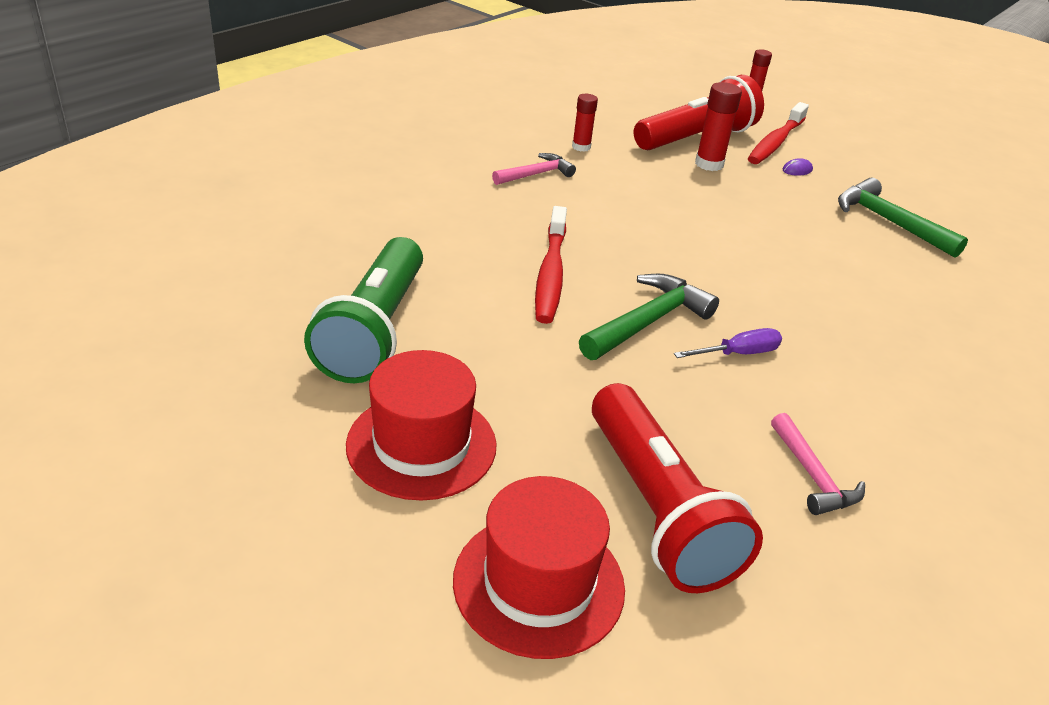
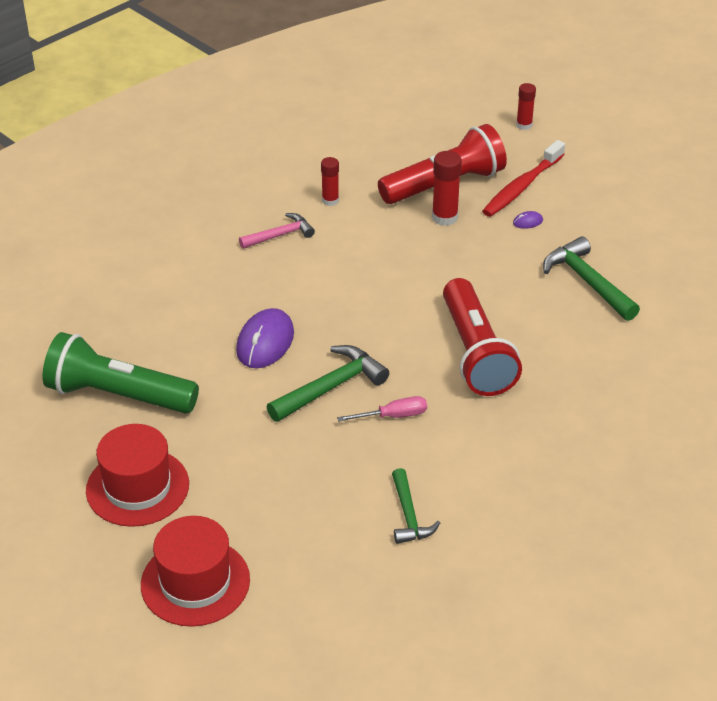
camera: 10 degrees right, 5 degrees up
(374, 330) = (118, 395): green flashlight -> green flashlight turned 90 degrees clockwise
(550, 274) = (265, 342): red toothbrush -> purple mouse
(657, 508) = (288, 536): red flashlight -> red flashlight (475, 353)
(738, 353) = (393, 416): purple screwdriver -> pink screwdriver
(812, 476) = (408, 515): pink hammer -> green hammer

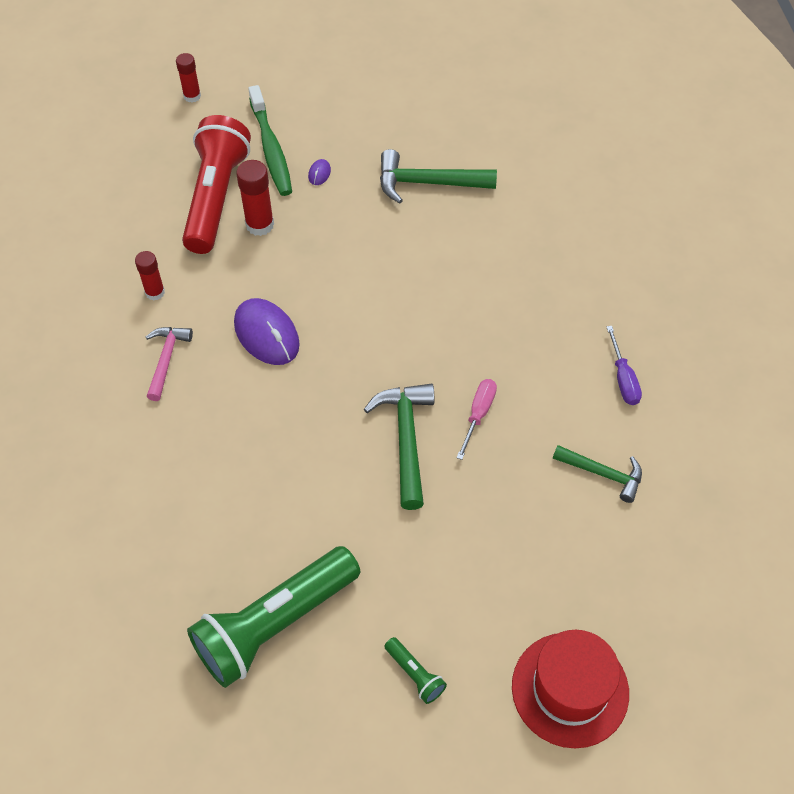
camera: 55 degrees left, 15 degrees up
(137, 487) = (415, 674): red hat -> green flashlight
(265, 342) = (304, 457): purple mouse -> purple mouse (267, 334)
(475, 353) = (449, 310): red flashlight -> none
(516, 486) = (623, 378): none -> purple screwdriver
(522, 186) = (271, 148): red toothbrush -> green toothbrush

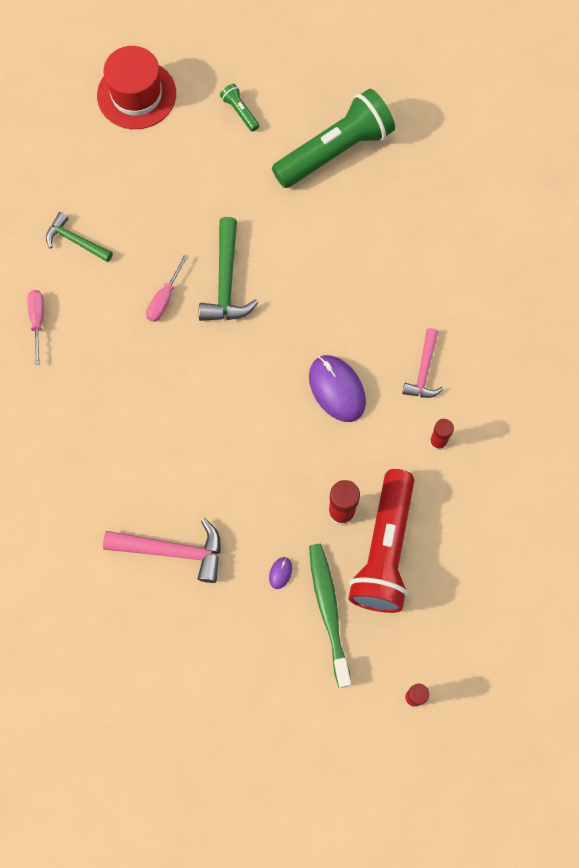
camera: 175 degrees left, 15 degrees up
(428, 183) = (173, 551): green hammer -> pink hammer
(623, 378) = (37, 321): purple screwdriver -> pink screwdriver

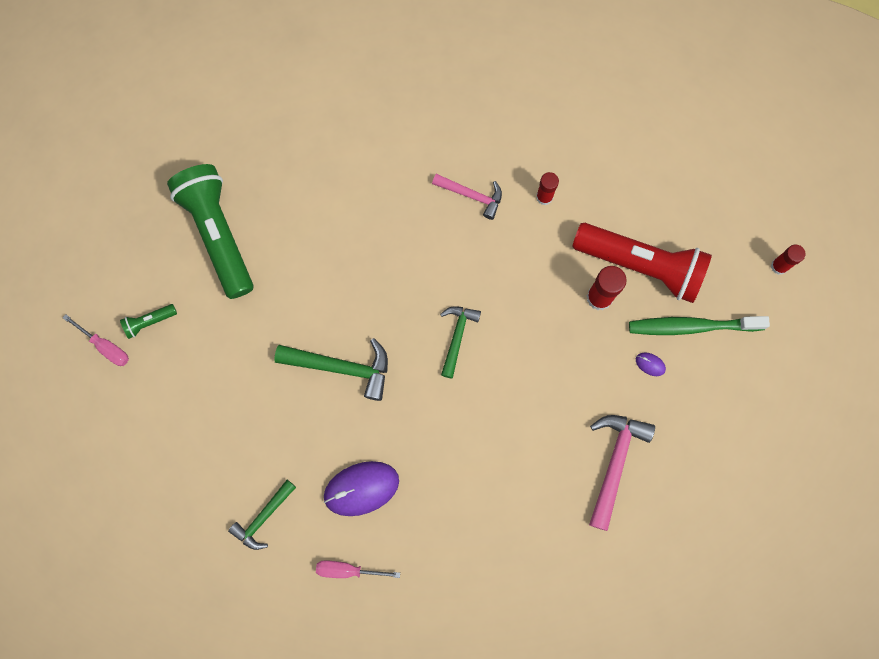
camera: 80 degrees left, 5 degrees up
(136, 94) = (101, 428): red hat -> none
(164, 298) = (348, 433): pink screwdriver -> pink screwdriver (105, 346)
(275, 381) = (457, 337): none -> green hammer
(337, 389) = (476, 279): purple mouse -> purple mouse (361, 488)

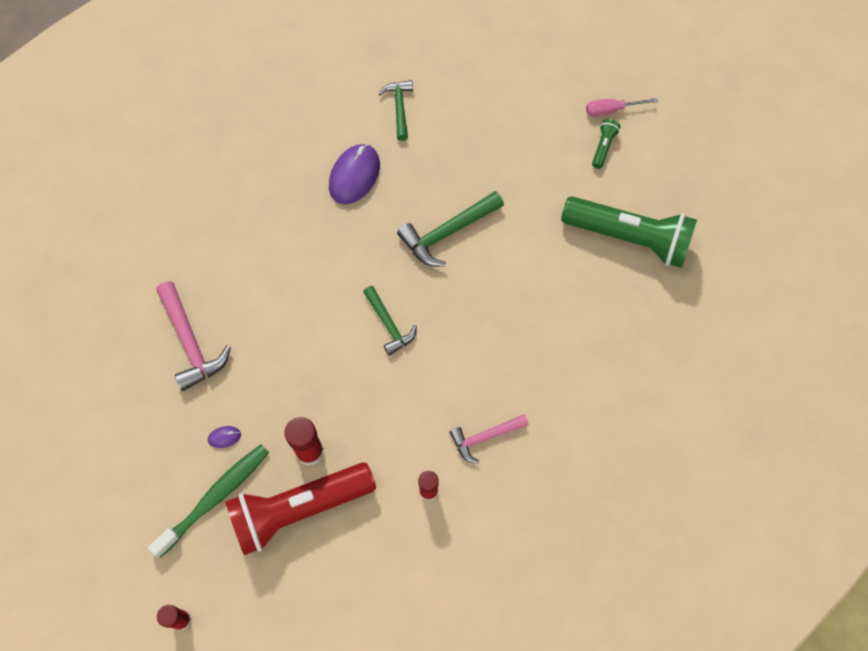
camera: 135 degrees right, 10 degrees down
(348, 570) = (314, 126): pink screwdriver -> none

